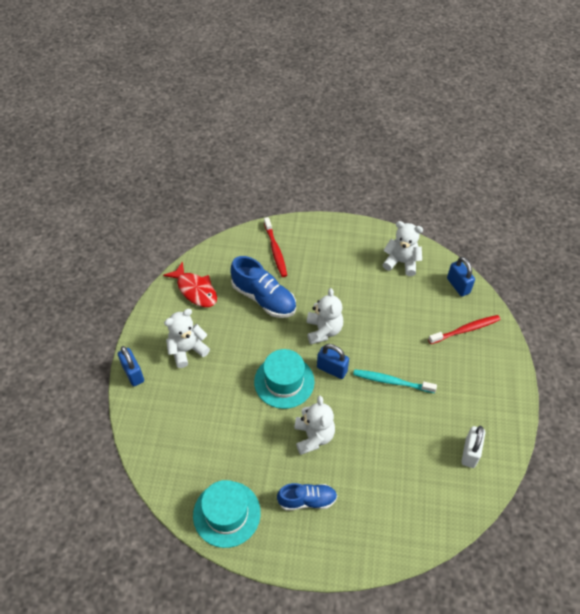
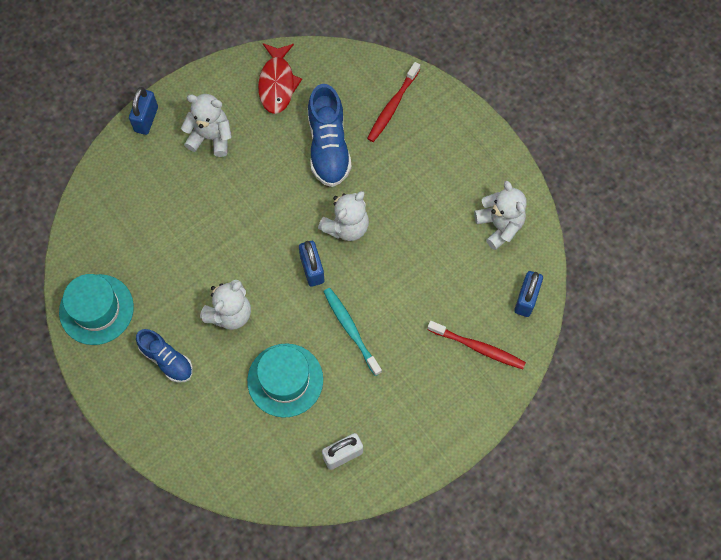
camera: 45 degrees right, 15 degrees up
(284, 381) = (259, 242): turquoise hat -> turquoise hat (285, 380)

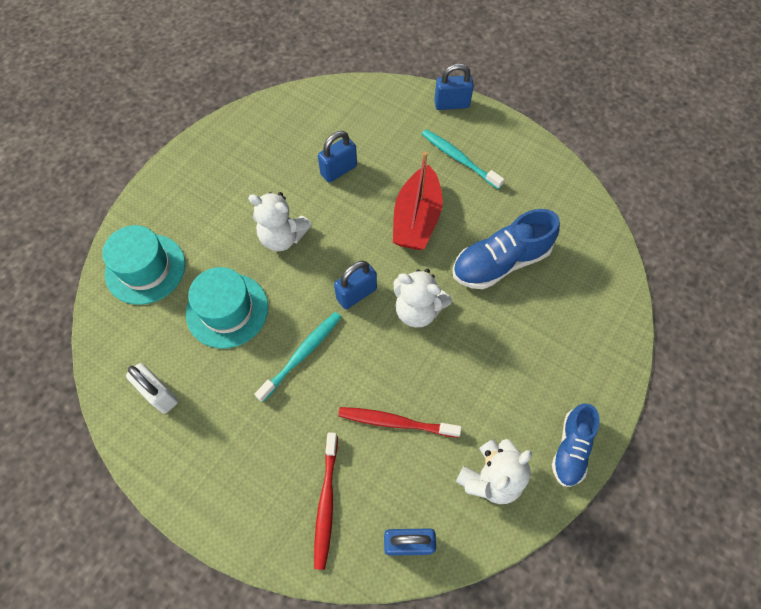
camera: 70 degrees right, 5 degrees down
(96, 309) = (251, 133): turquoise hat -> turquoise hat (145, 269)
(167, 360) = (219, 202): blue shoe -> blue shoe (570, 449)
(177, 243) = (338, 170): none -> blue padlock
(211, 137) = (459, 159): white teddy bear -> turquoise toothbrush
(258, 195) = (416, 219): none -> red boat
(277, 83) = (545, 193): red fish -> none
(392, 106) = (579, 308): red toothbrush -> red toothbrush (395, 422)

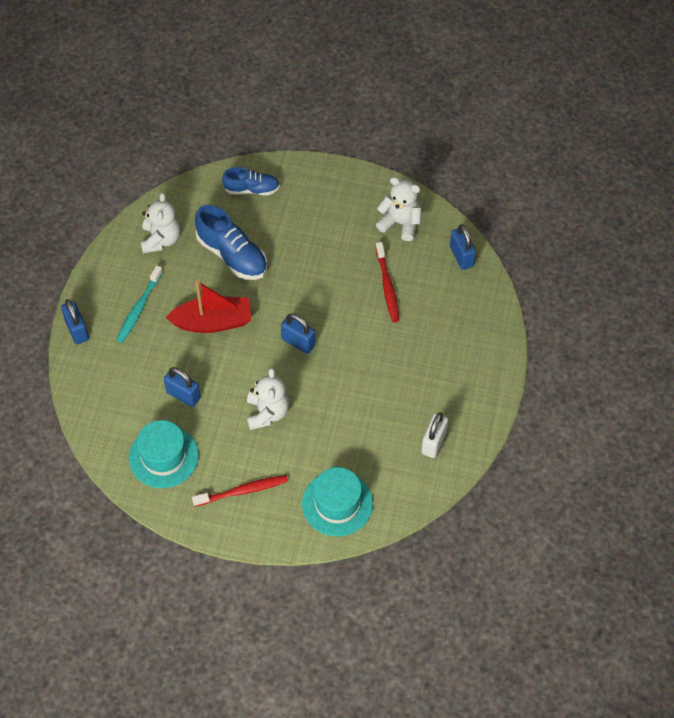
camera: 110 degrees left, 5 degrees down
(227, 310) = (348, 426): turquoise hat -> turquoise hat (163, 456)
(302, 354) = (363, 361): turquoise toothbrush -> none
(326, 503) = (459, 309): red toothbrush -> red toothbrush (243, 491)
(417, 310) = (295, 298): white teddy bear -> white teddy bear (161, 239)
(570, 449) = (361, 184): blue shoe -> blue shoe (251, 189)

